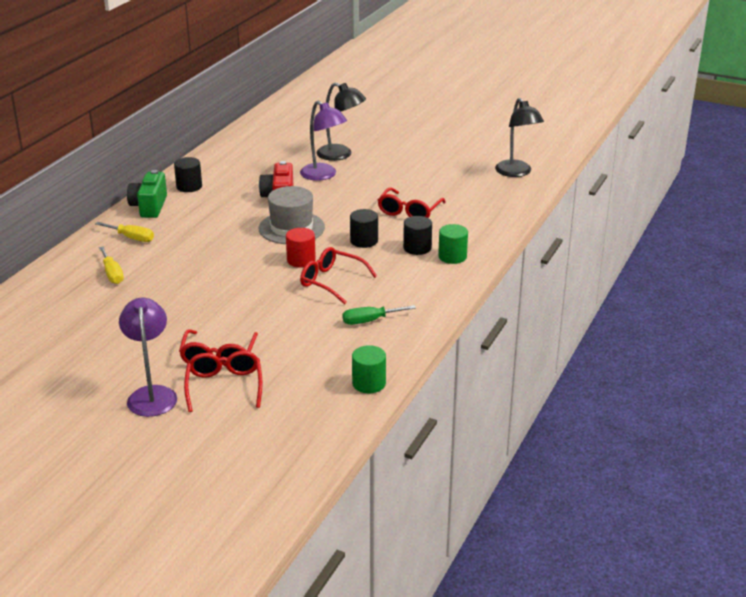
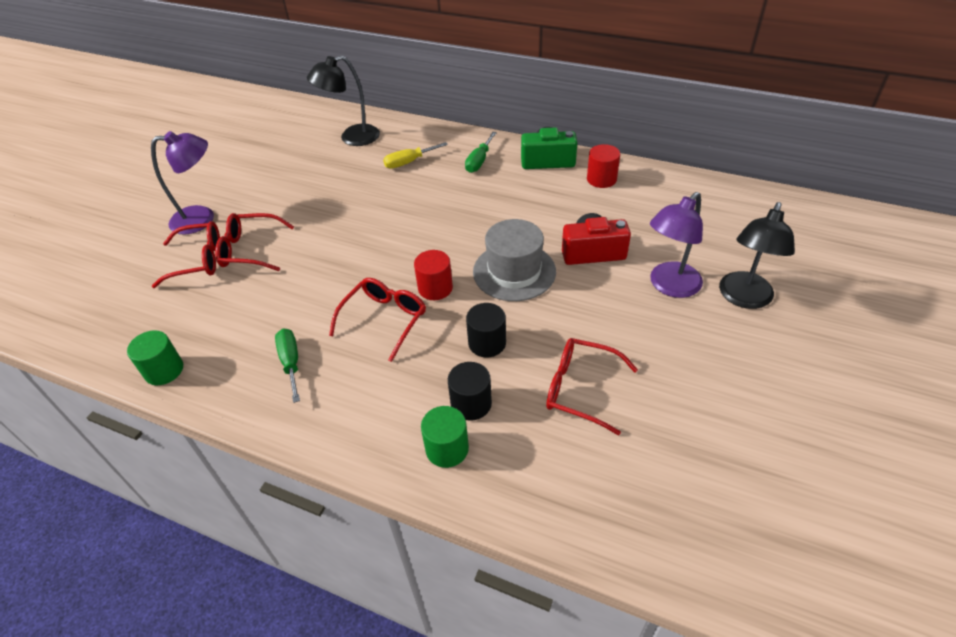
camera: 90 degrees right, 15 degrees up
(131, 238) = (479, 161): yellow screwdriver -> green screwdriver
(189, 186) = (601, 179): black cylinder -> red cylinder
(516, 173) = (777, 556): black lamp -> black lamp (352, 138)

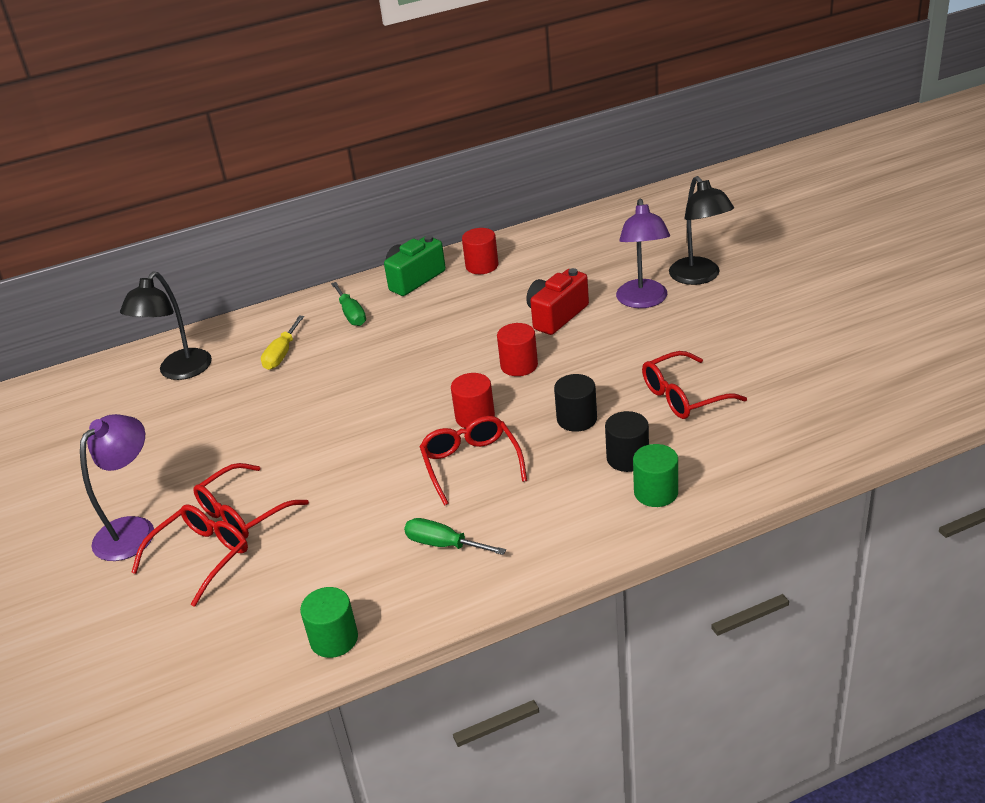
camera: 45 degrees left, 10 degrees down
(514, 271) = (519, 365): grey hat -> red cylinder

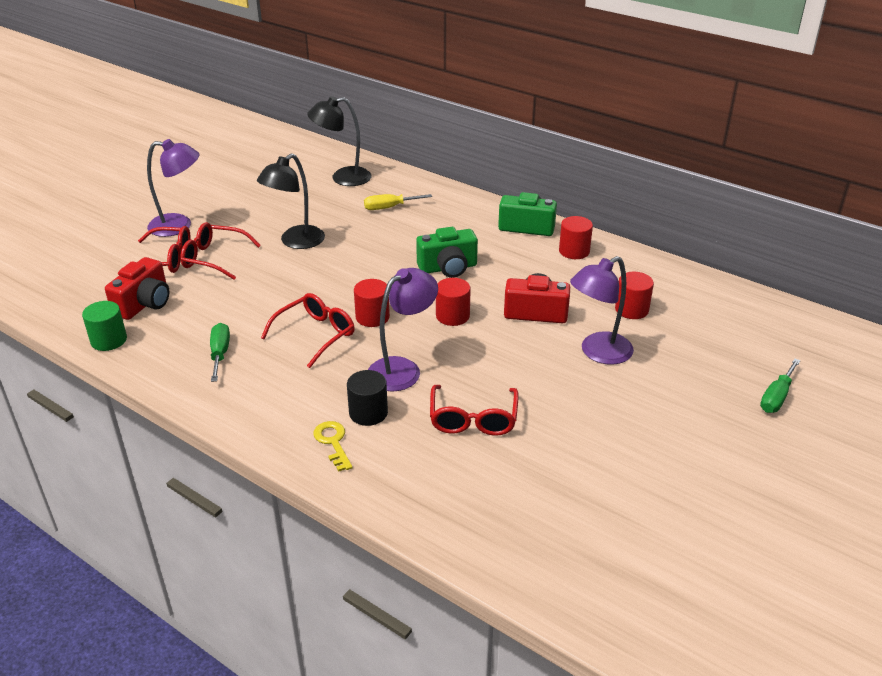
camera: 55 degrees right, 0 degrees up
(284, 593) = (144, 304): none -> red camera
(351, 314) = (458, 217): green screwdriver -> green screwdriver (776, 397)
(436, 346) = (448, 268): none -> green camera
(577, 419) = (402, 369): black cylinder -> purple lamp
(598, 264) = (631, 309): none -> red cylinder
(656, 492) = (333, 442): green cylinder -> yellow key
(683, 396) = (473, 419): red glasses -> red glasses turned 120 degrees counterclockwise
(699, 277) = (667, 375): black lamp -> black lamp (295, 242)

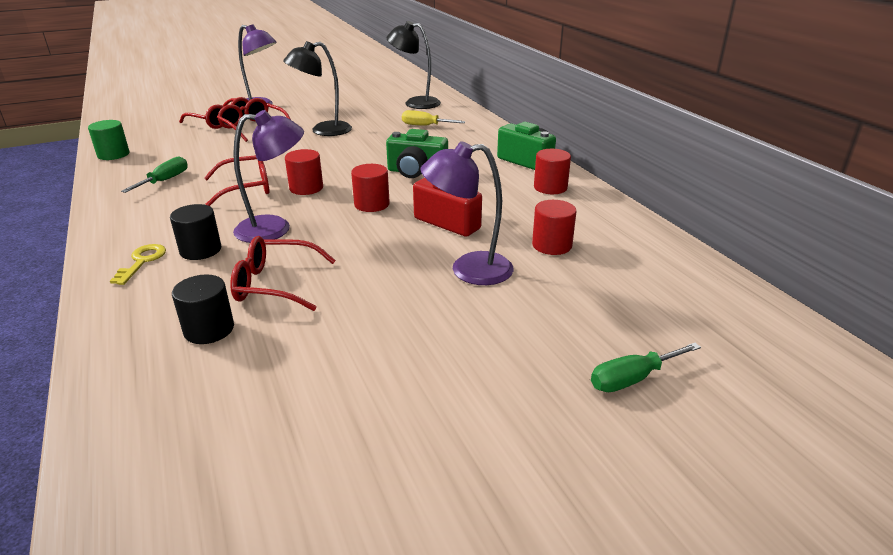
camera: 30 degrees right, 5 degrees down
(144, 304) = (168, 141): red camera -> none
(473, 419) = (275, 284): red glasses -> red glasses turned 60 degrees clockwise
(476, 475) = (209, 329): none -> black cylinder

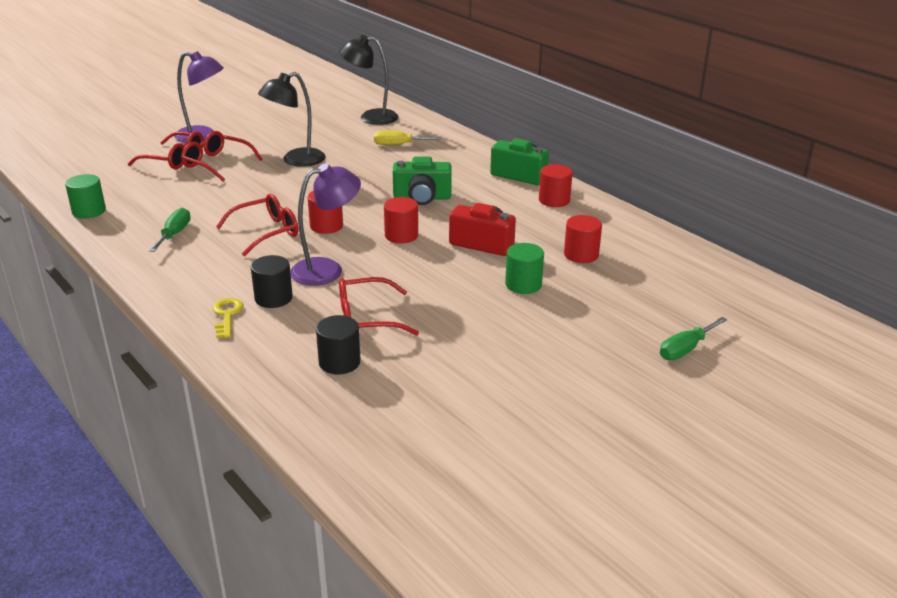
camera: 15 degrees left, 0 degrees up
(468, 270) = (523, 284): purple lamp -> green cylinder

